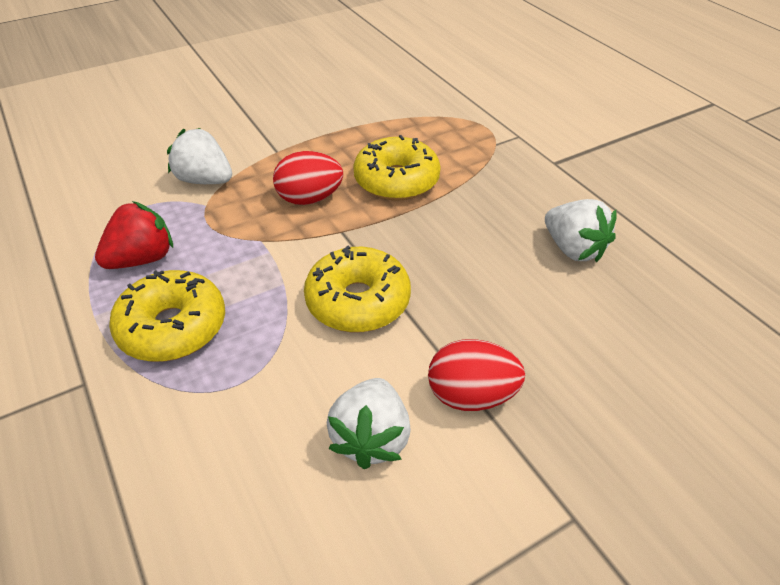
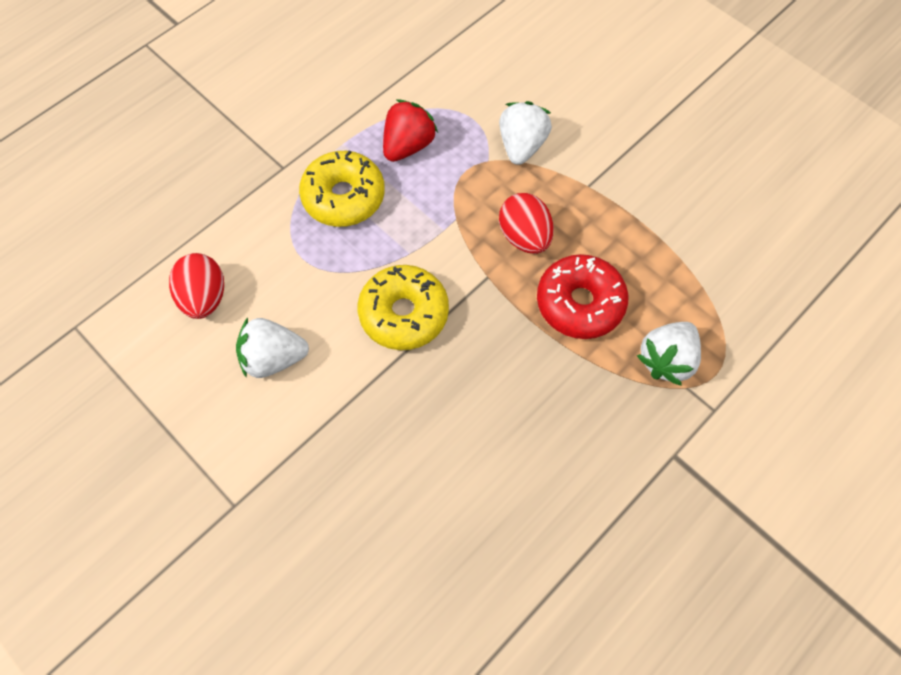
camera: 75 degrees right, 20 degrees up
(142, 259) = (408, 146): red strawberry -> red strawberry turned 90 degrees counterclockwise
(396, 181) = (580, 303): yellow donut -> red donut
(471, 396) = (325, 419): red egg -> red egg (204, 298)
(573, 249) = (526, 486): white strawberry -> white strawberry (666, 360)

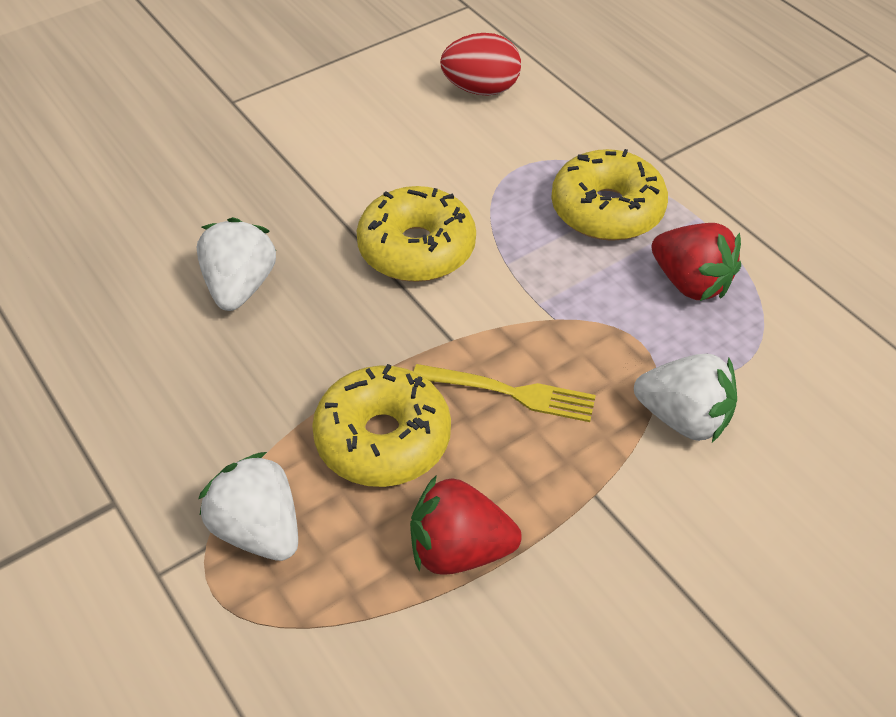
camera: 100 degrees right, 15 degrees down
(274, 358) = (389, 136): white strawberry -> white strawberry (240, 286)
(524, 237) = (510, 392): red egg -> yellow fork
(580, 303) = (383, 439): red donut -> yellow donut
(645, 248) = (459, 550): none -> red strawberry

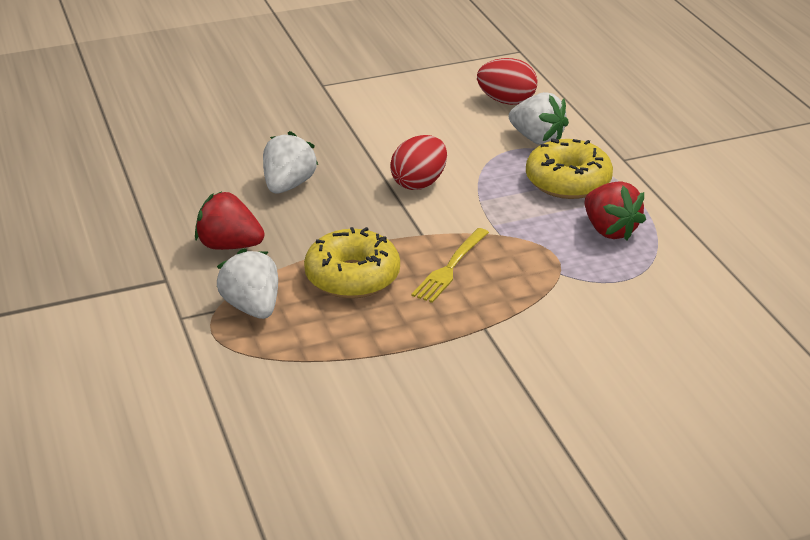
camera: 15 degrees right, 15 degrees down
(416, 248) = (419, 183): yellow donut -> red egg
(459, 550) = (379, 339): red strawberry -> red strawberry (229, 245)
(510, 392) = (450, 267): yellow fork -> yellow fork turned 90 degrees clockwise
(683, 418) = (567, 300): white strawberry -> white strawberry (537, 139)

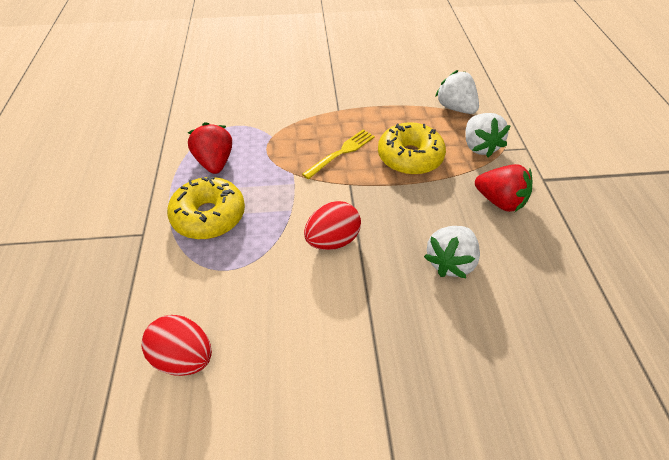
camera: 165 degrees left, 15 degrees up
(537, 139) = (196, 279): white strawberry -> white strawberry (455, 108)

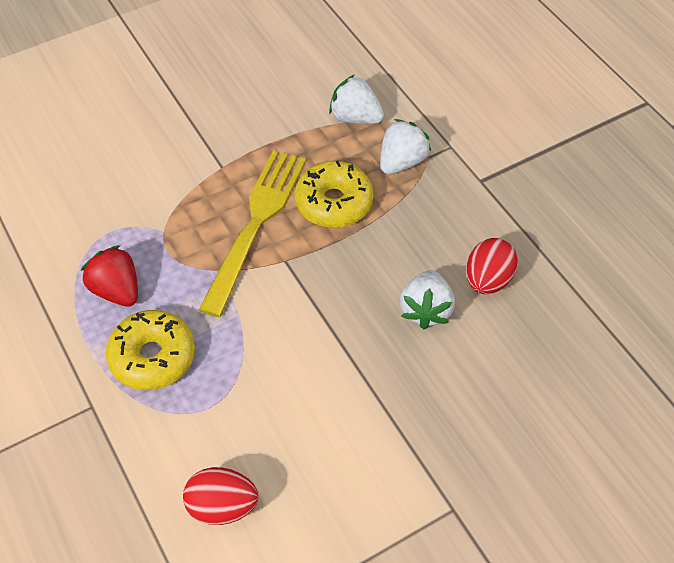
camera: 25 degrees left, 5 degrees up
(332, 240) = (300, 332): red egg -> red egg (487, 280)
(341, 152) = (255, 224): yellow fork -> yellow fork, size x1.90
(479, 146) = (401, 162): white strawberry -> white strawberry turned 105 degrees counterclockwise
(499, 201) = (447, 223): red strawberry -> none

